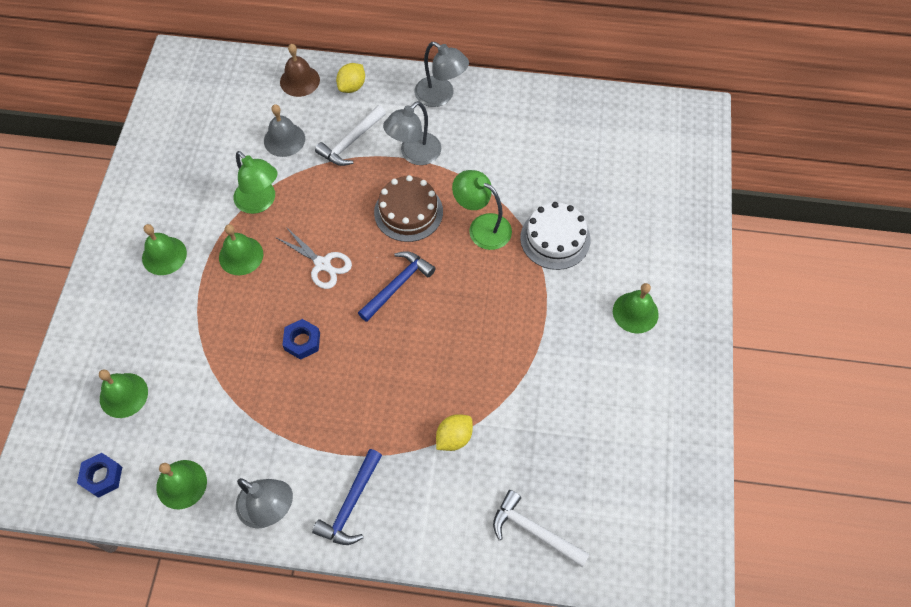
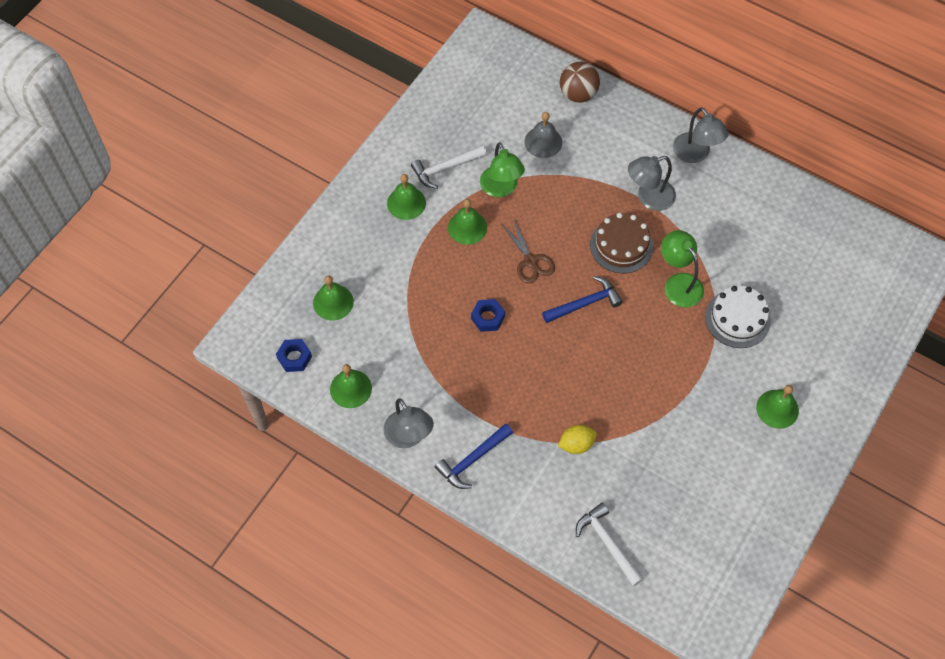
camera: 25 degrees right, 0 degrees up
(299, 81) = (578, 94): brown bell -> brown ball
(322, 264) = (530, 261): white scissors -> brown scissors
(351, 142) = (599, 165): white hammer -> white hammer (446, 168)
(352, 86) = (621, 116): yellow lemon -> none

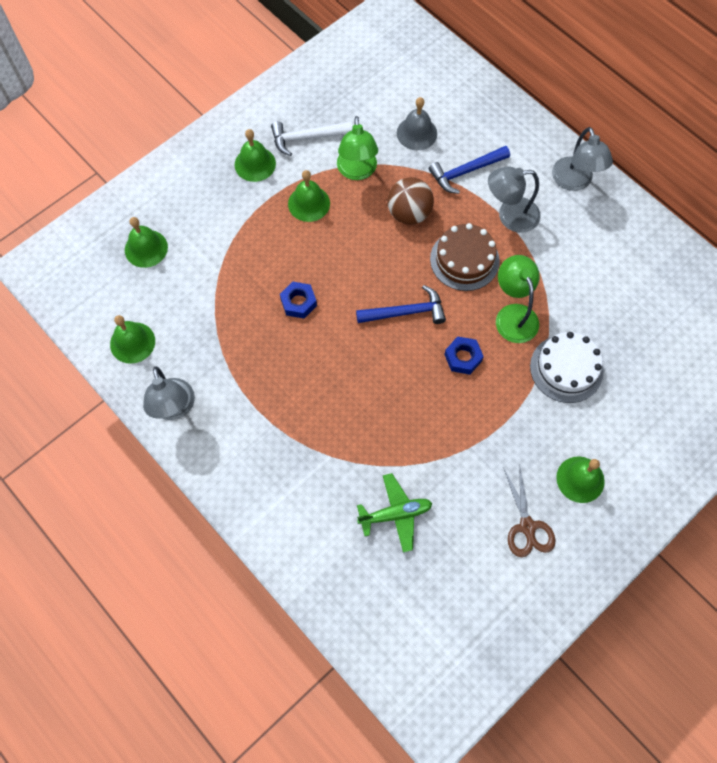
camera: 15 degrees right, 5 degrees up
(294, 357) = (87, 296): blue nut -> blue nut (463, 357)
(473, 460) = (232, 450): blue hammer -> blue hammer (466, 172)
(530, 261) = (363, 254): brown scissors -> brown scissors (527, 526)
(576, 444) = (347, 462): yellow lemon -> none
(578, 94) = (469, 92): brown ball -> brown ball (409, 213)
(607, 543) = (346, 581): white hammer -> none
(632, 477) = (395, 514): none -> green plane

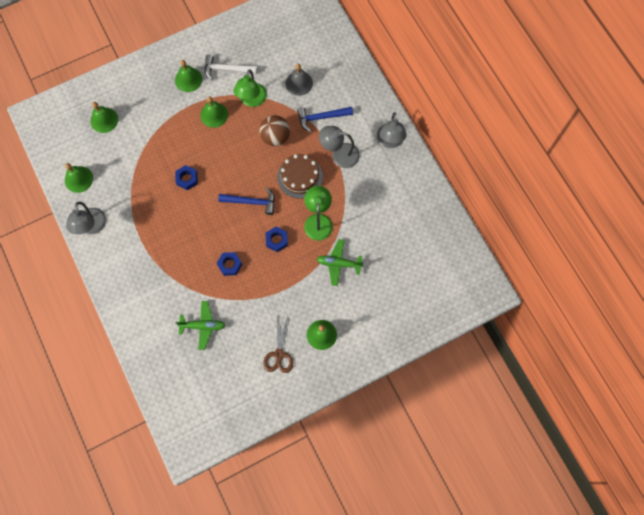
camera: 15 degrees right, 5 degrees up
(405, 411) = (229, 265): none -> blue nut
(566, 368) = (338, 264): white cake -> green plane

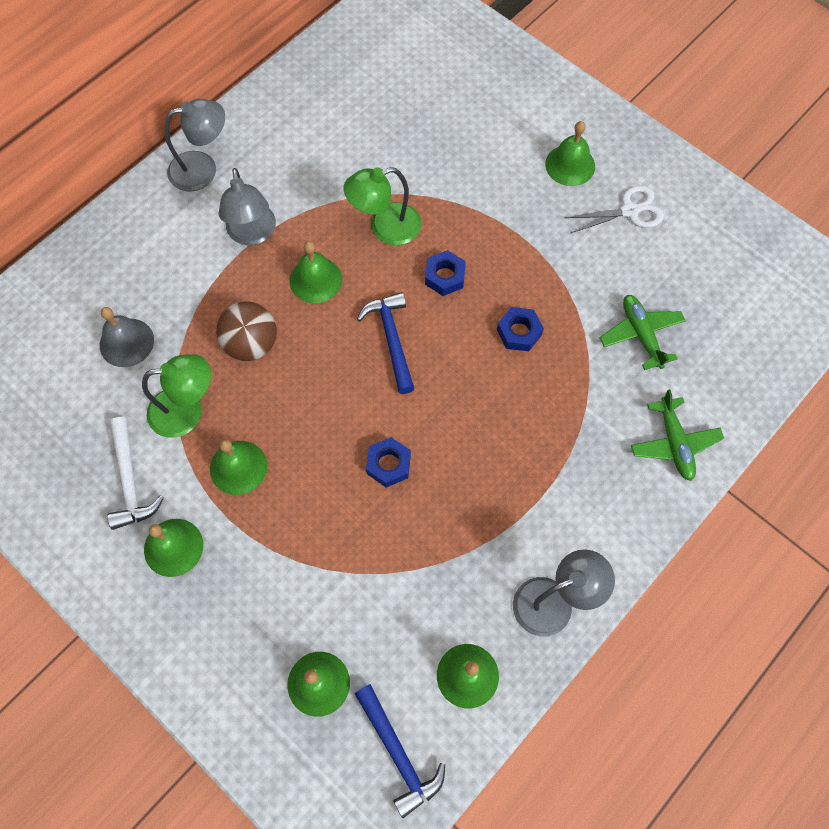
camera: 110 degrees left, 5 degrees down
(279, 354) = (629, 211): brown scissors -> white scissors
(300, 177) = (315, 280): brown cake -> green bell
(321, 117) = (188, 283): blue hammer -> blue hammer (398, 753)
(338, 264) = (446, 177): green plane -> green plane (674, 443)

